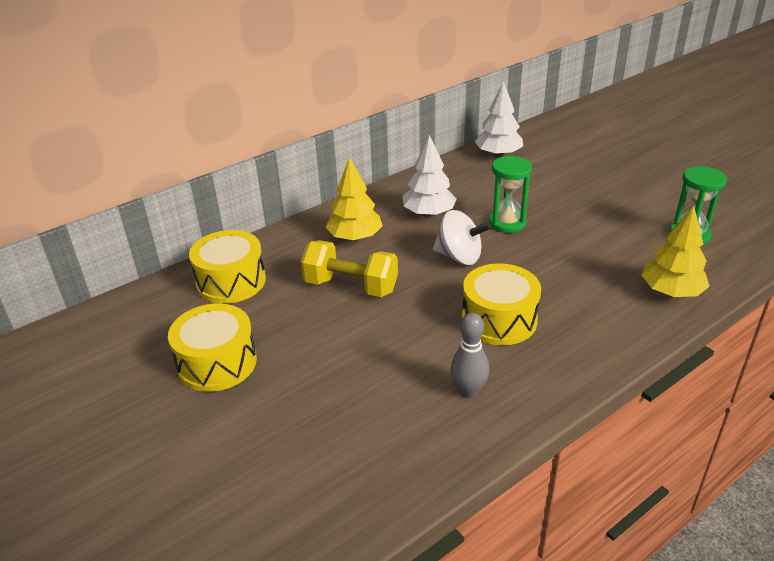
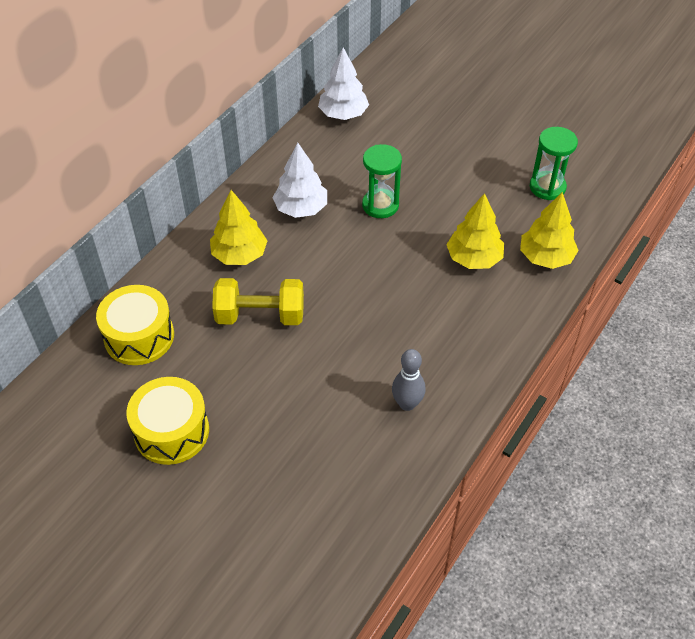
camera: 20 degrees left, 15 degrees up
(459, 257) = (349, 257): white spinning top -> none
(499, 320) = (408, 322): yellow drum -> none
(589, 279) = (474, 258): none -> yellow tree

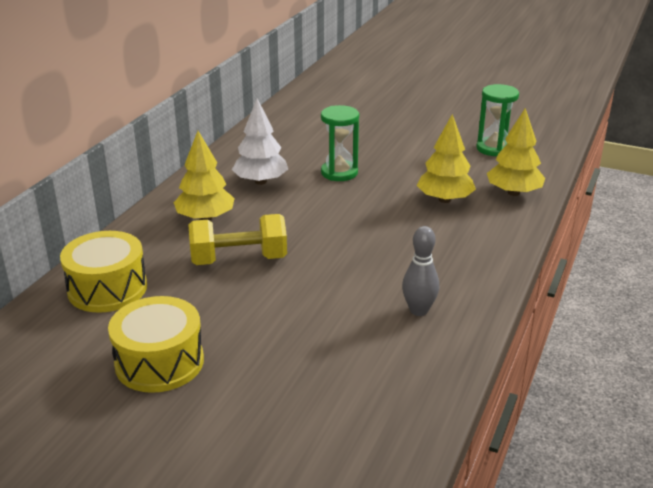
camera: 10 degrees left, 20 degrees down
(343, 114) = (284, 119): white tree -> none

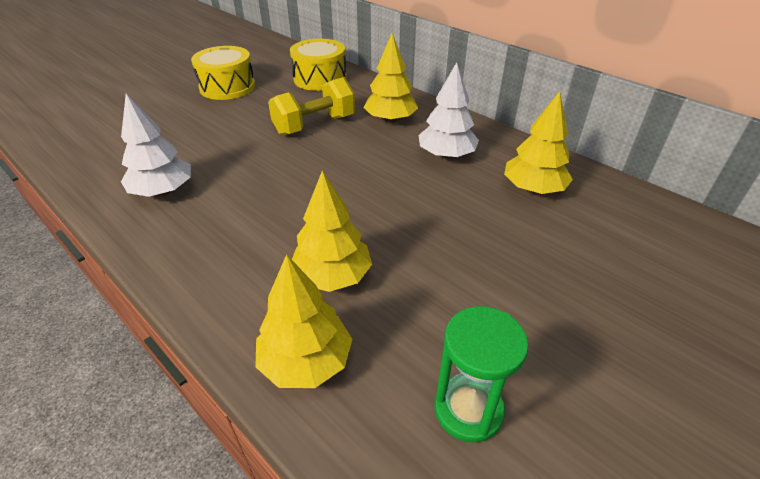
camera: 110 degrees right, 10 degrees up
(239, 260) = (314, 125): yellow dumbbell -> yellow dumbbell turned 45 degrees clockwise
(290, 145) = (533, 189): none -> yellow tree
(339, 173) = (444, 209): green hourglass -> none
(418, 310) = (163, 191): grey bowling pin -> white tree

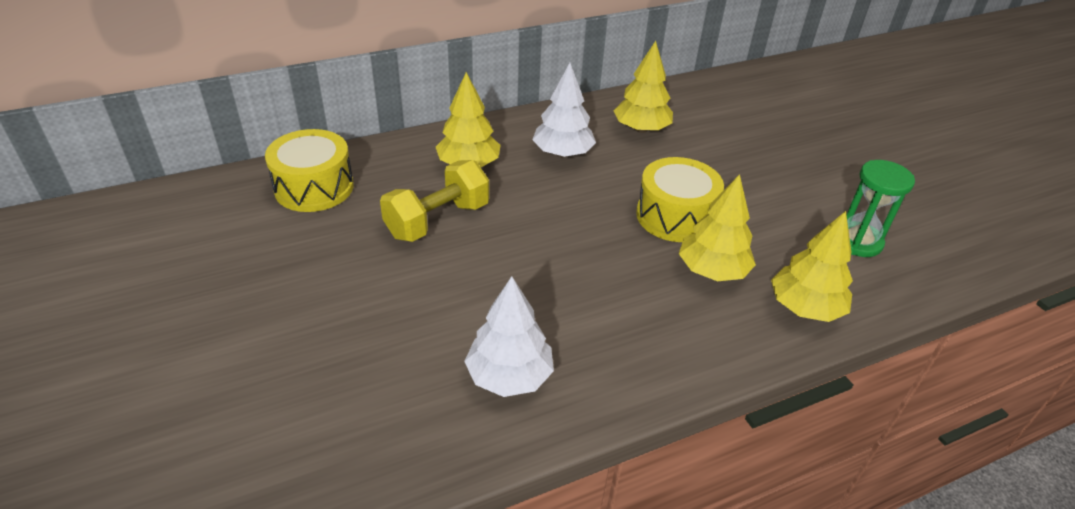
camera: 70 degrees left, 0 degrees up
(227, 87) = (254, 277): yellow drum -> yellow drum (675, 216)
(314, 125) = (437, 220): yellow dumbbell -> yellow dumbbell turned 60 degrees clockwise

